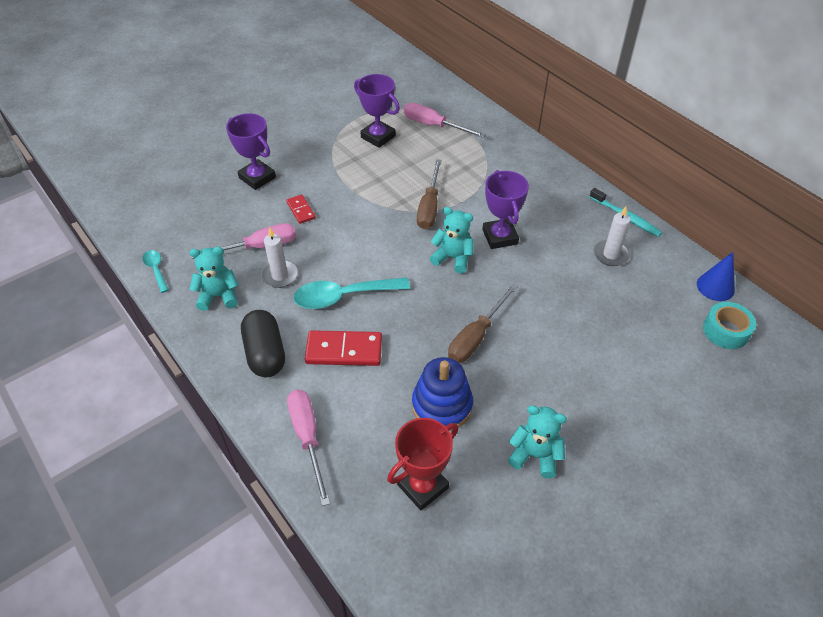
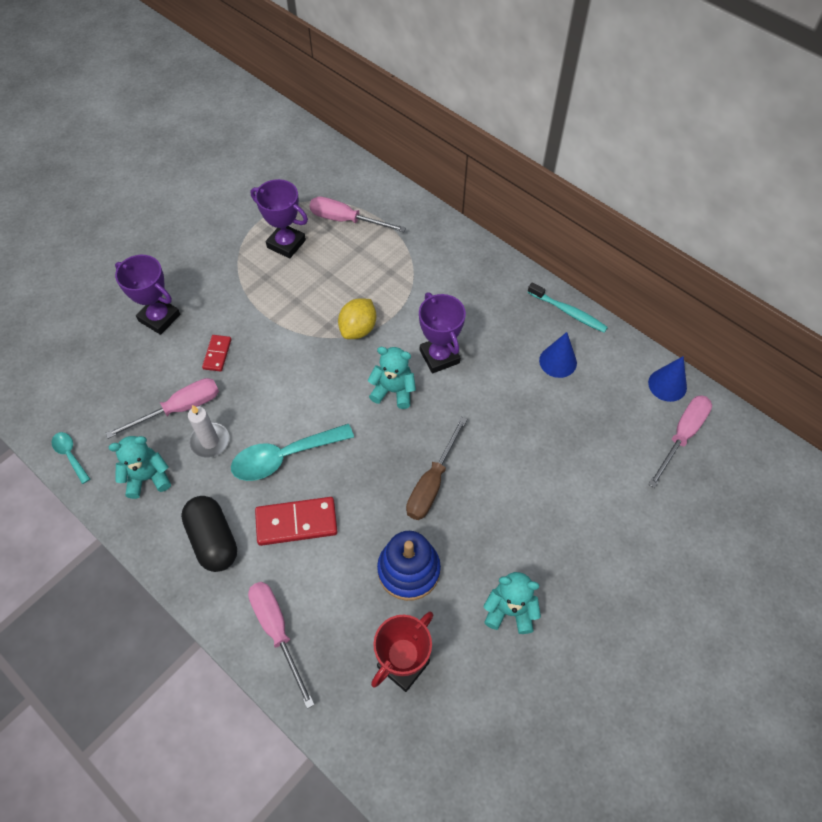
camera: 10 degrees left, 10 degrees up
(301, 210) = (217, 354): red domino -> red domino turned 45 degrees clockwise
(429, 207) = (358, 329): brown screwdriver -> yellow lemon
(610, 254) = (558, 361): white candle -> blue cone
(725, 331) = (682, 436): turquoise tape -> pink screwdriver

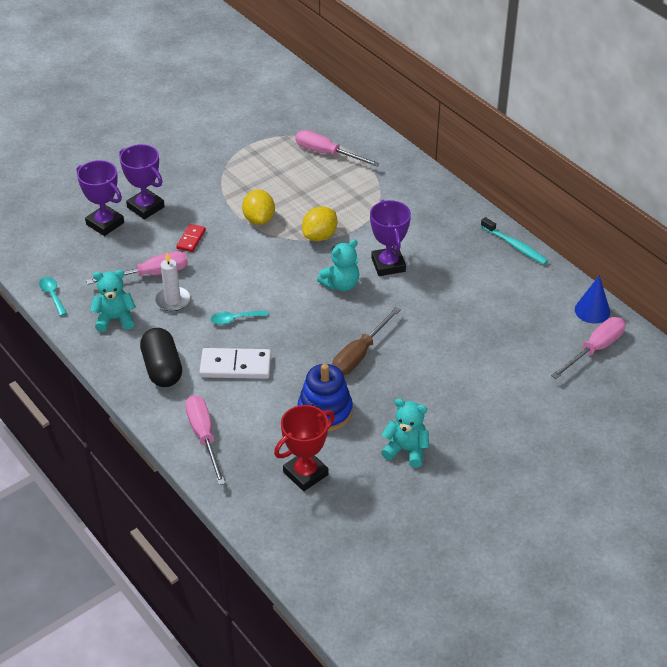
camera: 10 degrees right, 15 degrees down
(284, 457) = (235, 319): turquoise spoon -> turquoise spoon, size x0.52
(286, 244) = (269, 165): purple trophy -> purple trophy (105, 223)
(288, 316) = (259, 219): none -> yellow lemon
(296, 522) = (235, 366): red domino -> white domino
(393, 391) = (341, 284): turquoise teddy bear -> turquoise teddy bear turned 120 degrees clockwise
(558, 361) = (495, 281): blue cone -> none

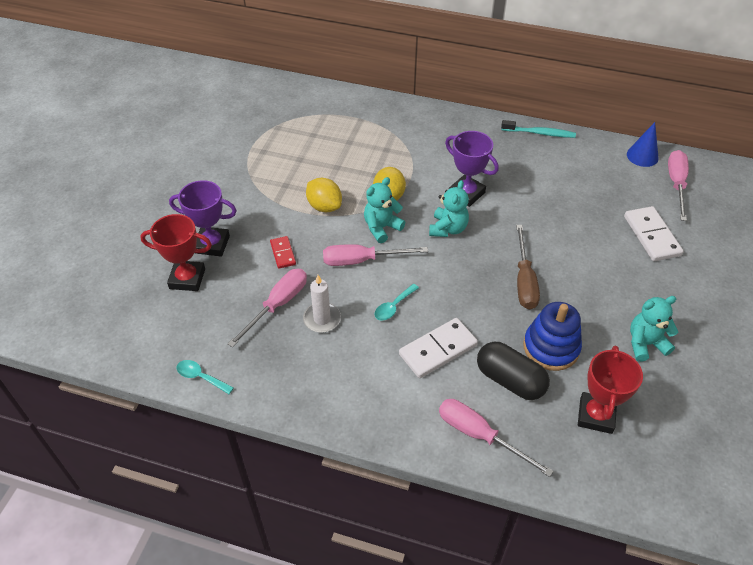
camera: 35 degrees left, 5 degrees up
(105, 223) = (187, 279): purple trophy -> red trophy
(115, 319) = (285, 367): turquoise teddy bear -> turquoise teddy bear (381, 228)
(162, 368) = (377, 390): black capsule -> black capsule (510, 380)
(327, 153) = (325, 125): pink screwdriver -> pink screwdriver (362, 260)
(515, 377) = (652, 236): none -> white domino

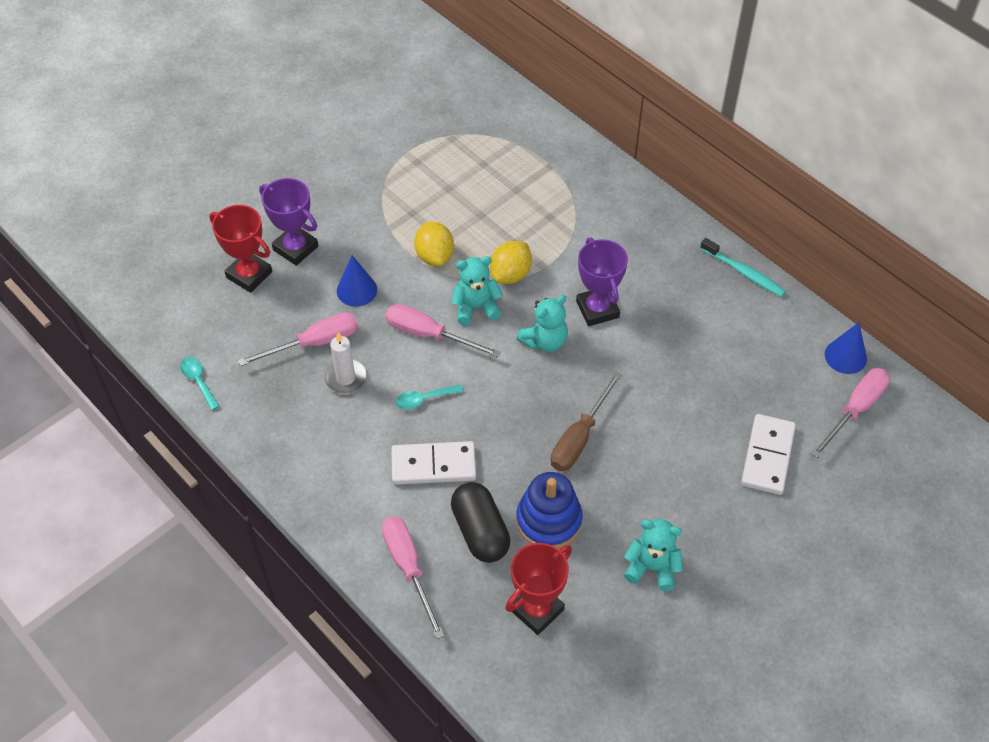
camera: 30 degrees right, 5 degrees up
(283, 253) = (356, 290): red domino -> blue cone

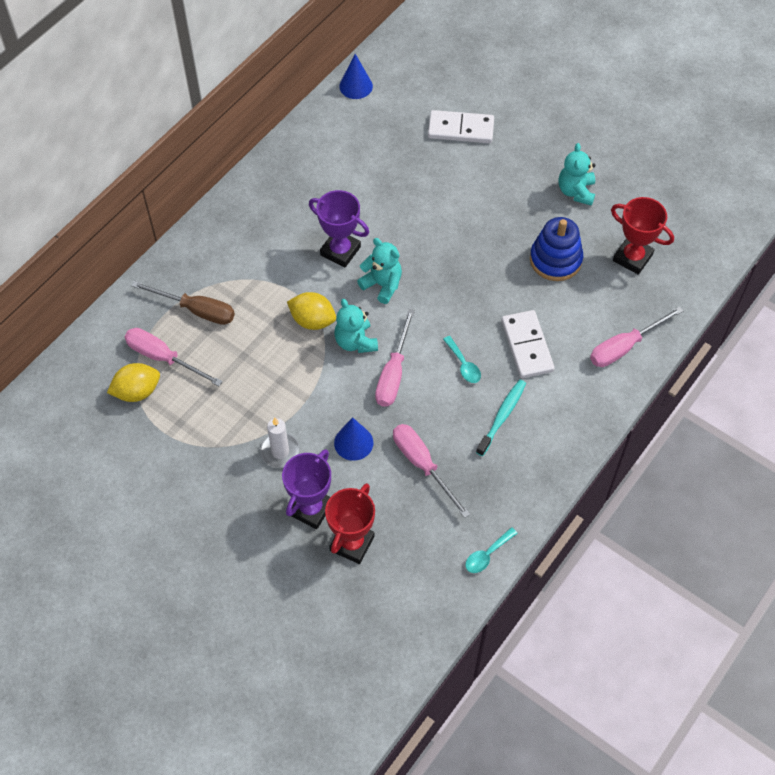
camera: 100 degrees left, 5 degrees up
(345, 378) = (455, 430): white candle -> white candle (280, 451)
(434, 256) = (301, 385): yellow lemon -> yellow lemon (137, 391)
(480, 531) = (578, 303): black capsule -> none
(579, 437) = (474, 249): brown screwdriver -> brown screwdriver (196, 310)
(597, 309) = (340, 251): purple trophy -> purple trophy turned 60 degrees clockwise
(743, 272) = (281, 153): turquoise toothbrush -> turquoise toothbrush (502, 417)
(855, 410) = (405, 79): pink screwdriver -> pink screwdriver (163, 358)

